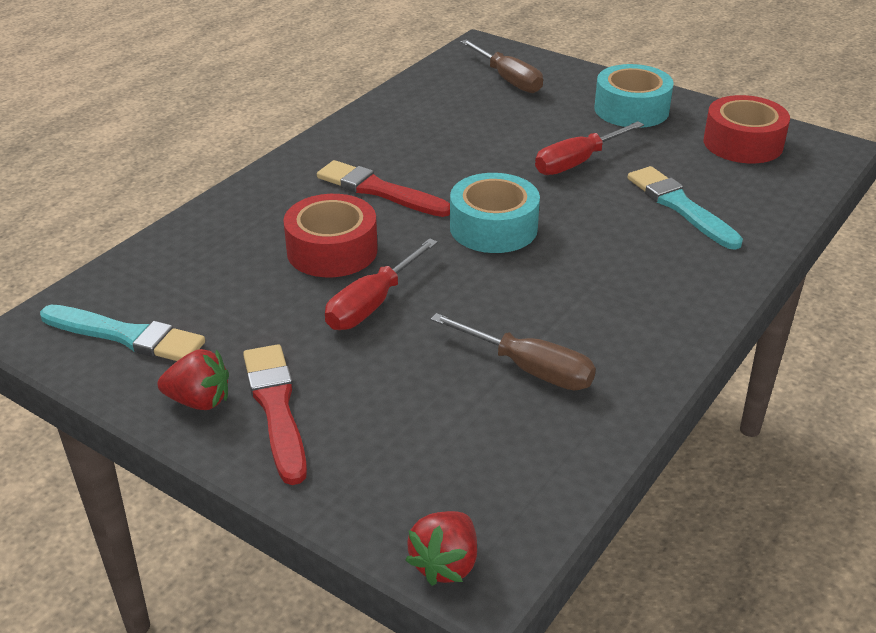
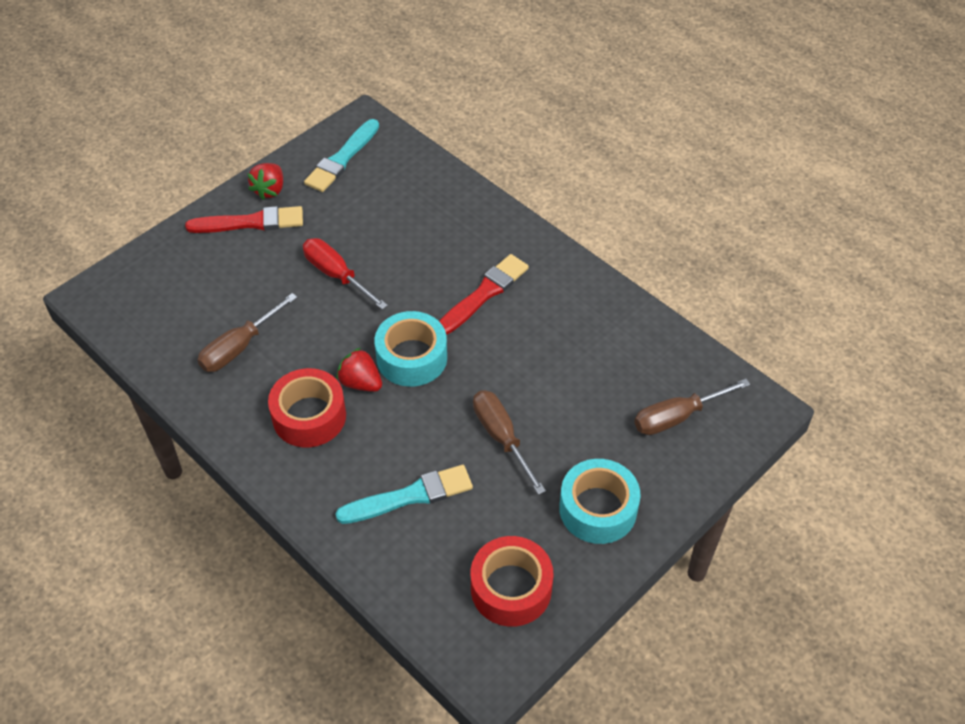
camera: 100 degrees right, 15 degrees up
(332, 250) = (407, 259): red tape -> red tape (309, 416)
(445, 564) = (103, 282): red strawberry -> red strawberry (360, 383)
(576, 163) = (501, 436): red screwdriver -> brown screwdriver

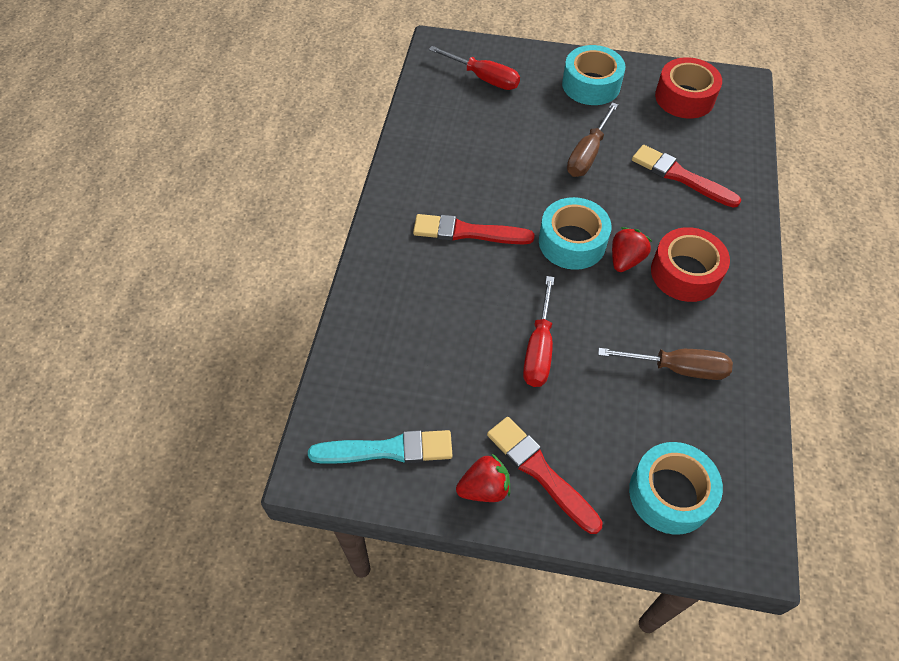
camera: 125 degrees left, 5 degrees up
(166, 278) = (670, 494): none -> turquoise tape
(360, 383) = (625, 260): red strawberry -> red strawberry turned 150 degrees counterclockwise
(409, 496) = (681, 176): turquoise brush -> red brush
(676, 417) = (484, 78): brown screwdriver -> red screwdriver

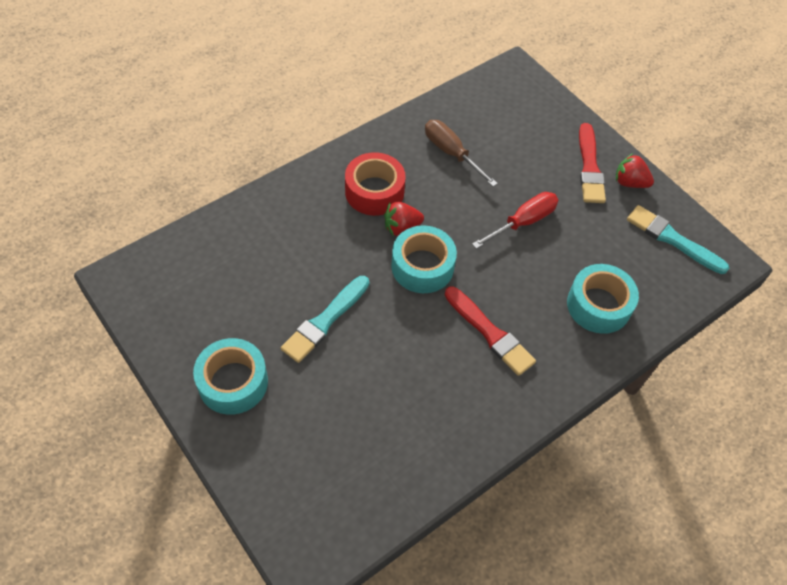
camera: 140 degrees left, 0 degrees up
(484, 78) = (314, 474): red screwdriver -> none
(587, 154) = (325, 321): brown screwdriver -> turquoise brush
(670, 494) = (529, 112): turquoise tape -> turquoise tape (598, 305)
(681, 176) = (283, 248): red brush -> none
(684, 97) = (180, 304): red tape -> none

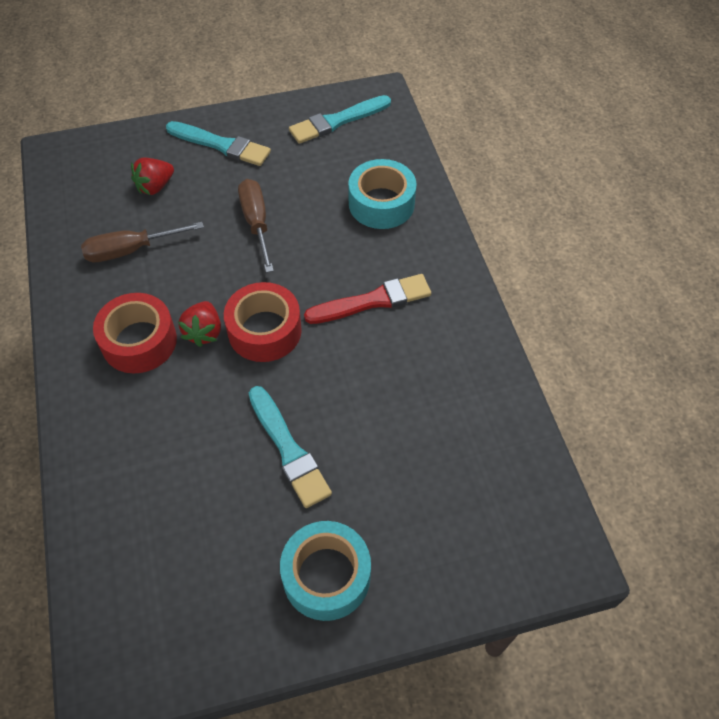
camera: 65 degrees left, 0 degrees up
(422, 266) = (264, 330): turquoise tape -> red tape
(524, 222) = (256, 222): red screwdriver -> brown screwdriver
(589, 167) = (221, 145): red brush -> turquoise brush
(629, 182) = (257, 123): red strawberry -> red strawberry (155, 186)

